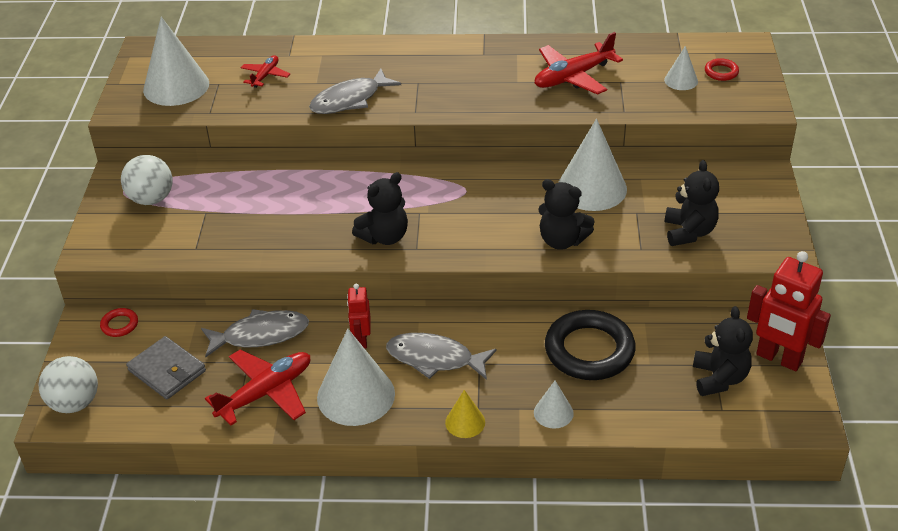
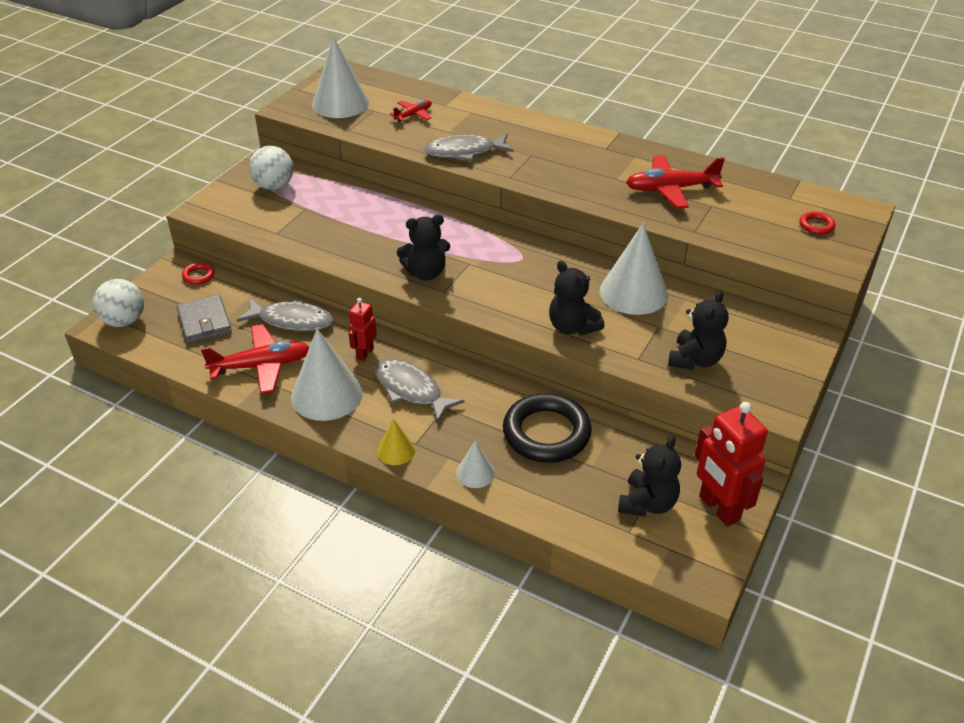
camera: 25 degrees right, 0 degrees up
(681, 80) = (770, 221): white cone -> none

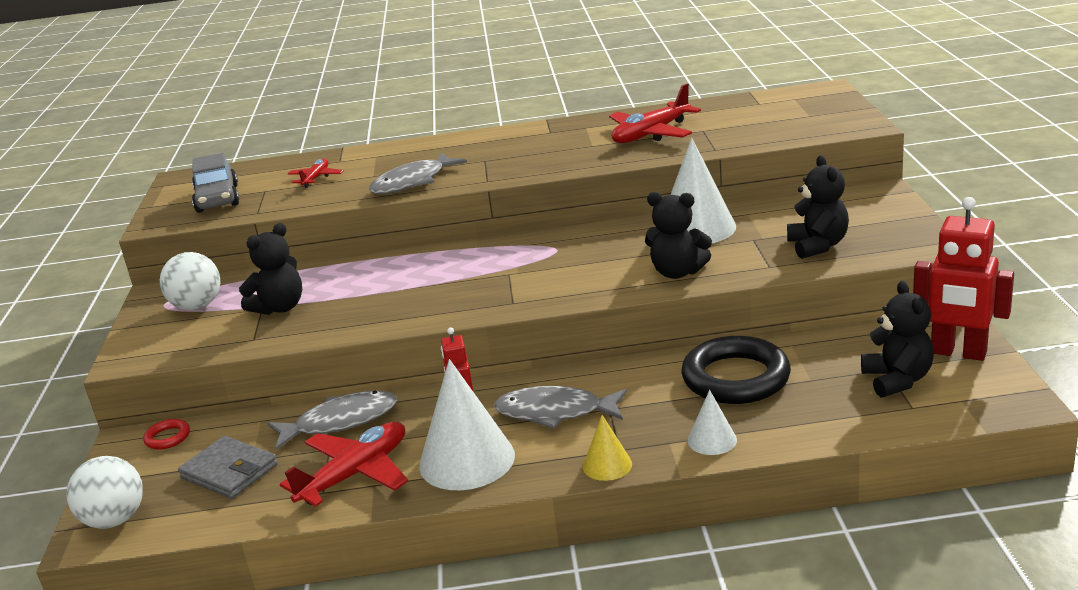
camera: 30 degrees left, 15 degrees down
(340, 103) = (217, 199): white cone -> grey car
(426, 273) = (473, 298): black teddy bear -> black teddy bear (280, 308)
(816, 225) = (806, 110): red ring -> none

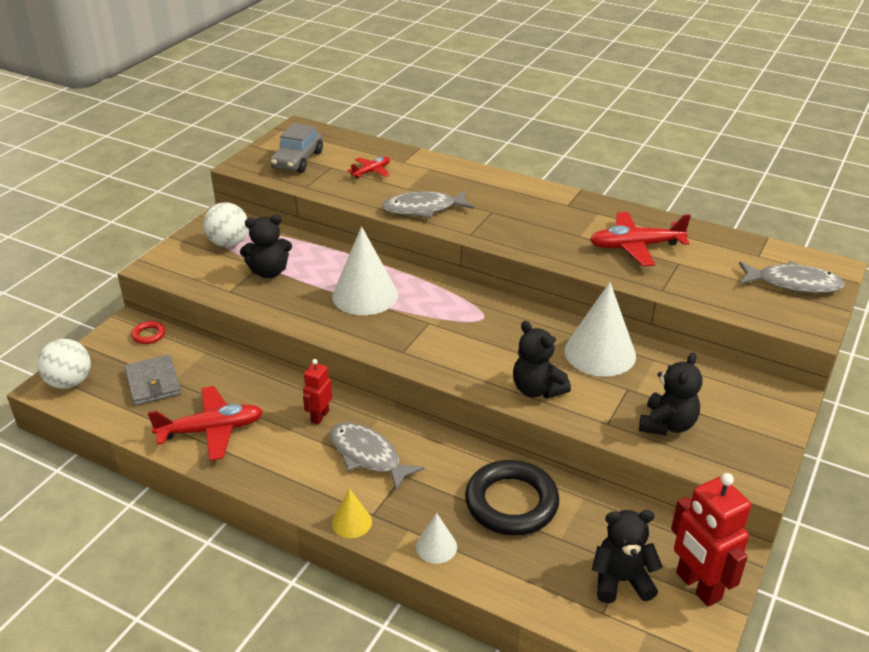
camera: 30 degrees right, 10 degrees up
(340, 422) = (244, 382): grey fish -> grey fish (793, 283)
(467, 460) = (279, 461): white cone -> white cone (365, 295)
(897, 380) = (621, 581): black teddy bear -> black teddy bear turned 120 degrees counterclockwise

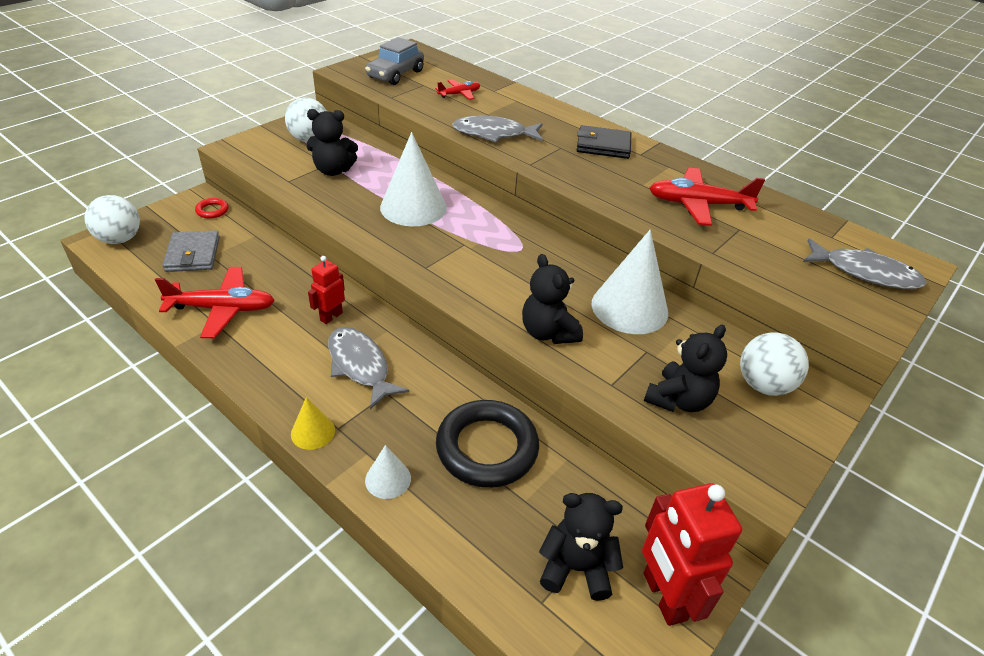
camera: 10 degrees right, 5 degrees up
(530, 202) = (603, 145): none -> black wallet
(733, 398) = (763, 385): none -> white ball

